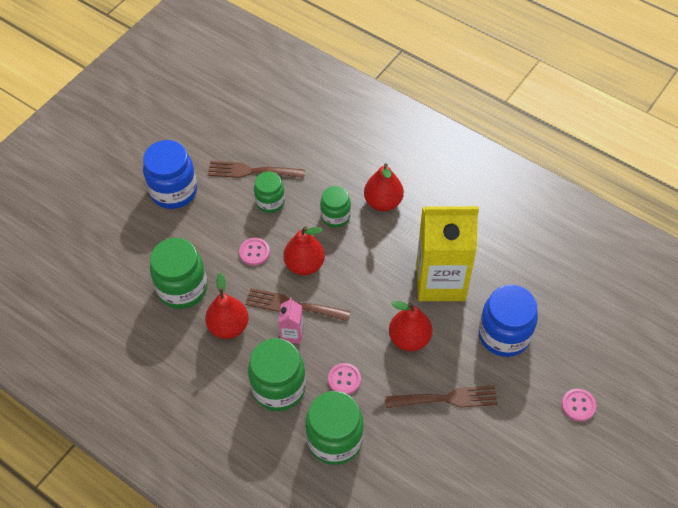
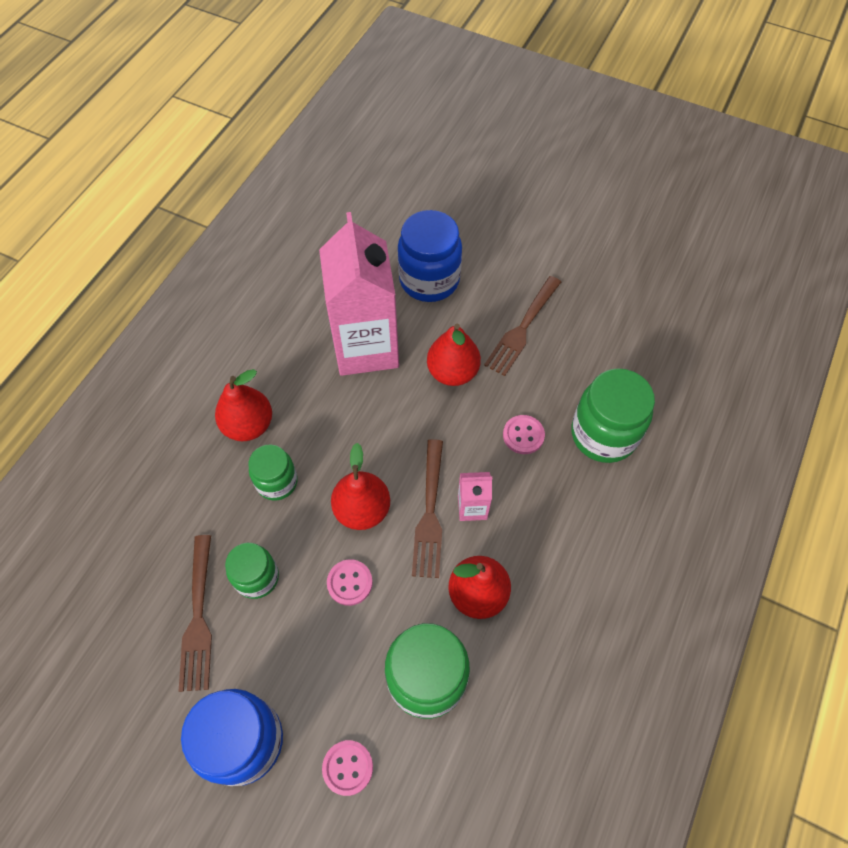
camera: 100 degrees left, 5 degrees up
(279, 388) = (553, 510): green jar -> none
(440, 281) = (366, 347): yellow carton -> pink carton
(446, 399) = (522, 328): brown fork -> brown fork turned 135 degrees counterclockwise
(578, 405) = (500, 213): pink button -> pink button (347, 767)

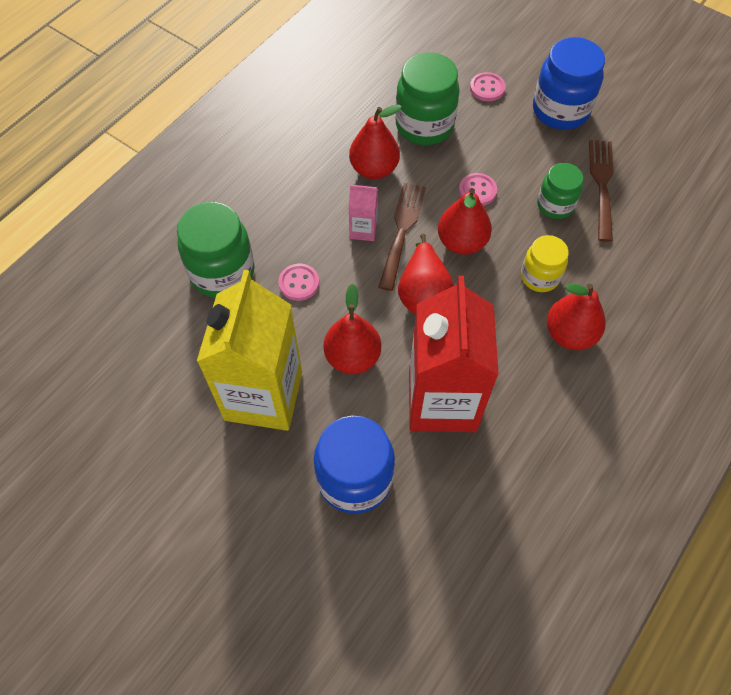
camera: 170 degrees left, 0 degrees up
(277, 482) = (540, 276): green jar -> yellow jar
(366, 347) = (442, 401): pink carton -> red carton
(396, 444) = (423, 293): none -> red pear
(522, 328) = (263, 395): brown fork -> yellow carton

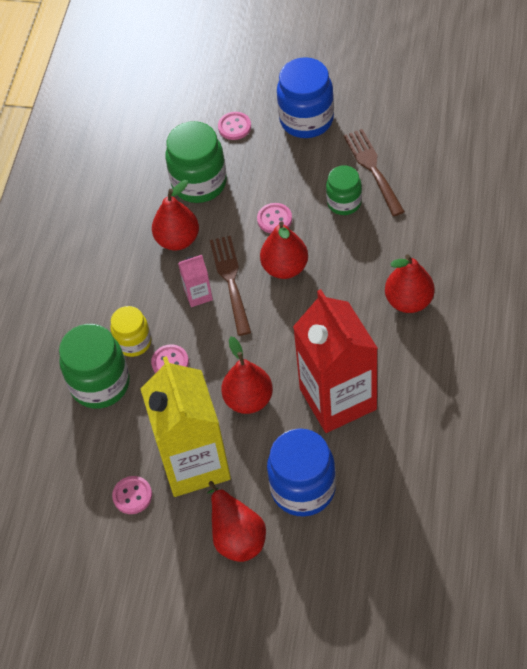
camera: 20 degrees left, 5 degrees down
(186, 398) = (132, 496): none -> pink button
(423, 293) = (277, 323): red pear -> red pear (236, 535)
(540, 276) = (362, 267): yellow jar -> yellow jar (133, 342)

